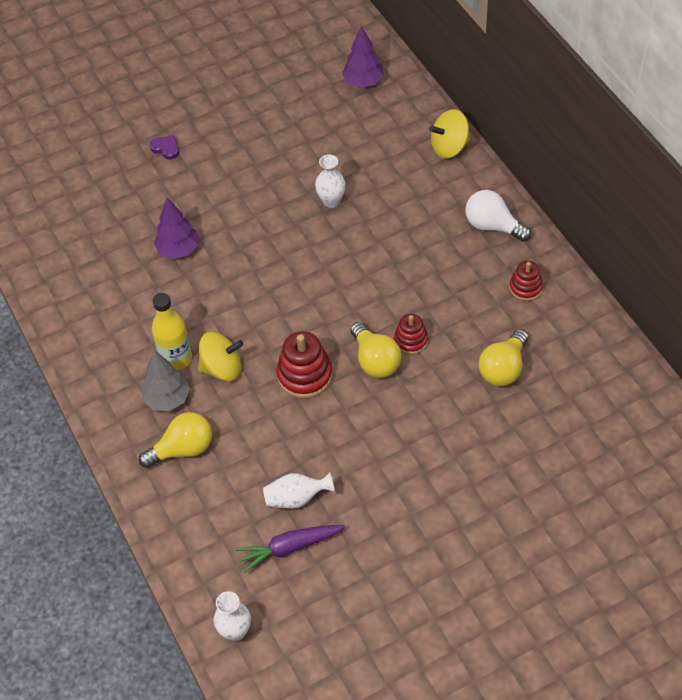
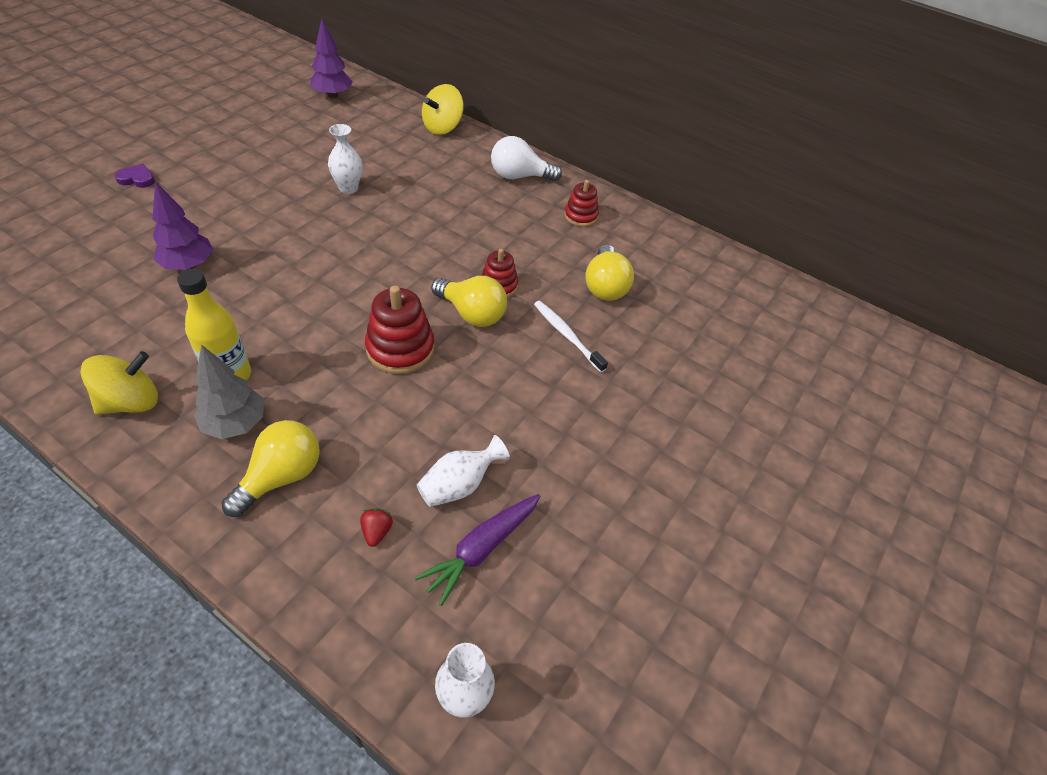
camera: 35 degrees left, 5 degrees down
(222, 368) = (295, 369): yellow spinning top -> yellow spinning top (131, 402)
(228, 510) = (377, 531): none -> red strawberry
(442, 405) = (566, 335): none -> white toothbrush

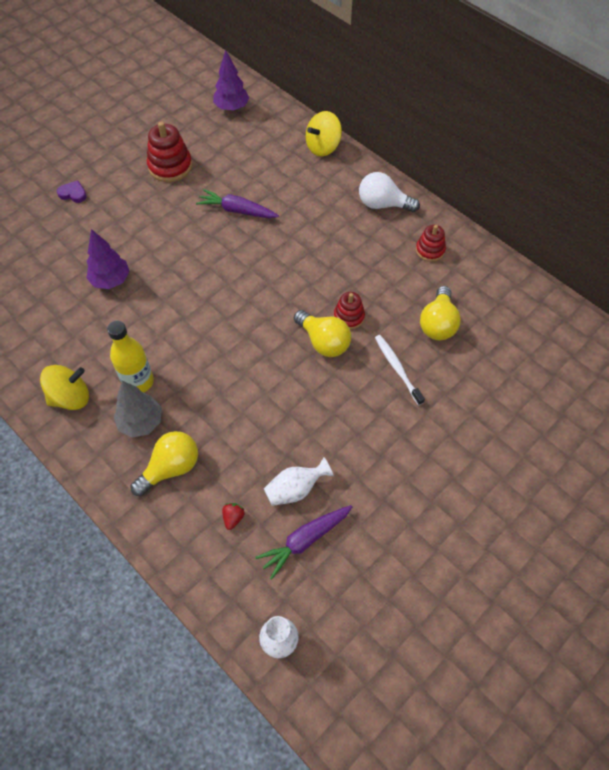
camera: 15 degrees right, 10 degrees up
(348, 188) = (237, 210): white vase -> purple carrot
(400, 349) = (264, 369): red stacking toy -> red stacking toy (170, 166)

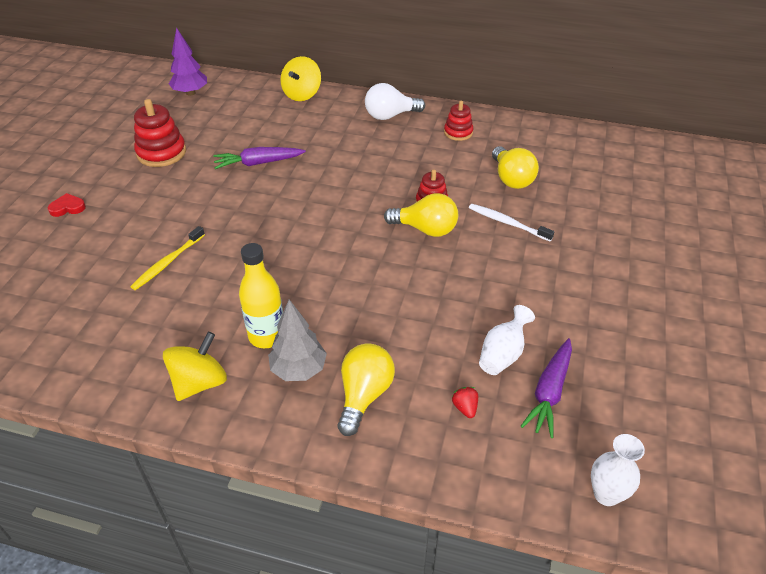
camera: 30 degrees left, 15 degrees down
(73, 193) = (67, 207): purple heart -> red heart
(111, 280) = (167, 263): purple tree -> yellow toothbrush

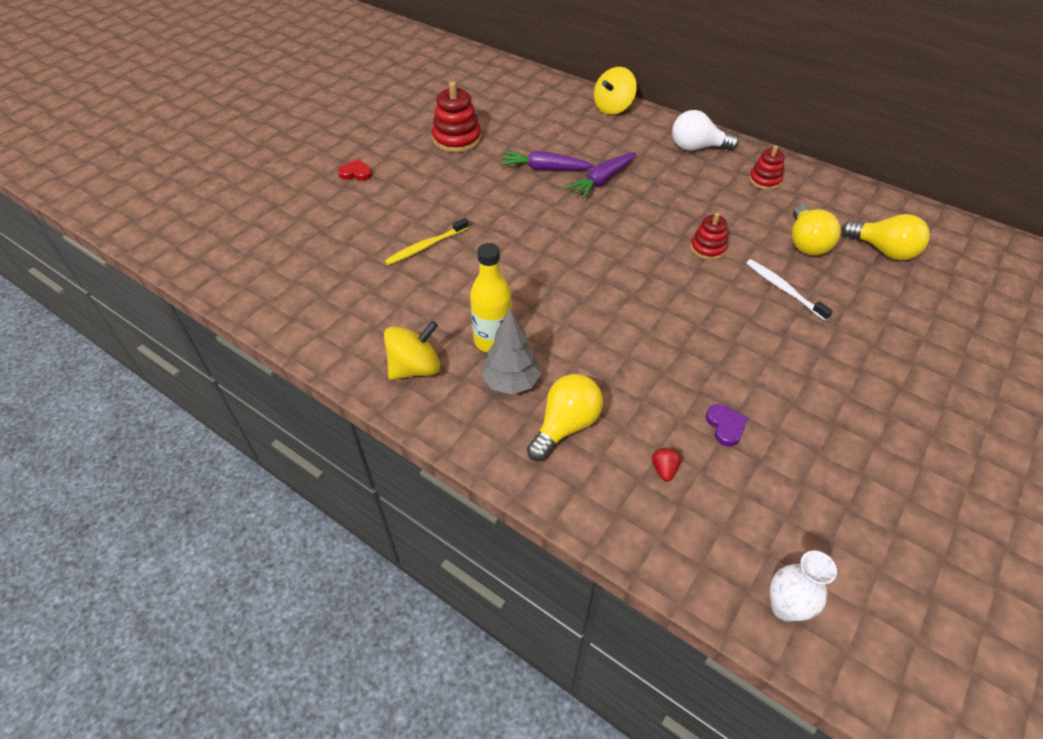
camera: 20 degrees right, 5 degrees up
(190, 93) = (504, 85): purple tree -> none
(425, 229) = (691, 275): yellow light bulb -> yellow light bulb (883, 250)
(502, 354) = (725, 426): white vase -> purple heart
(549, 392) = (762, 480): purple carrot -> purple carrot (602, 181)

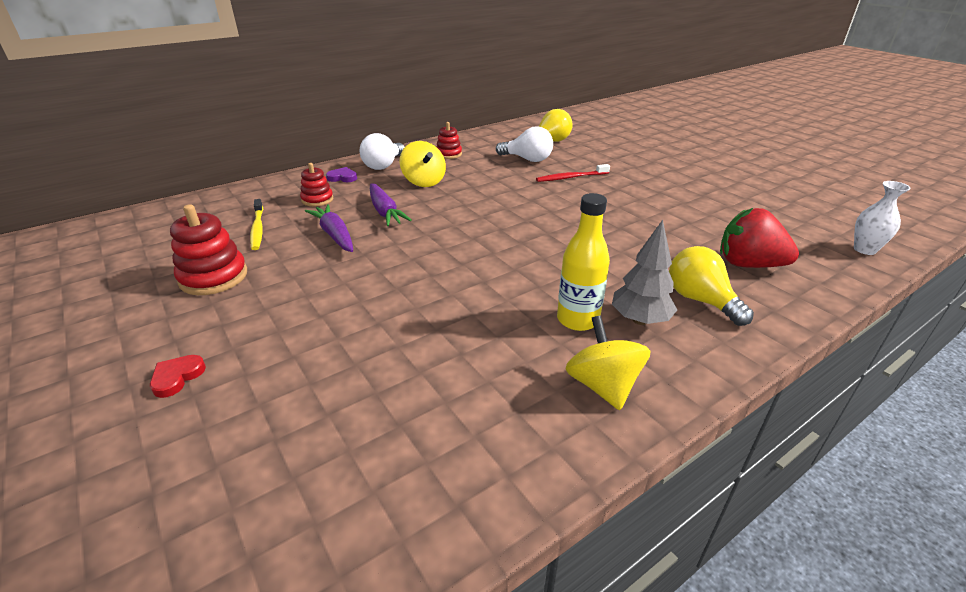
camera: 70 degrees left, 15 degrees down
(425, 246) = (395, 339): yellow toothbrush -> yellow toothbrush (258, 229)
(544, 169) = (334, 235): purple carrot -> purple carrot turned 120 degrees clockwise
(613, 108) = (283, 183): yellow spinning top -> yellow spinning top (424, 181)
(664, 469) = (748, 264): red strawberry -> red strawberry, size x2.49
(707, 248) = (510, 191): red stacking toy -> red stacking toy (317, 199)
(725, 426) = (704, 230): purple heart -> purple heart (342, 177)
(783, 289) = (570, 177): white toothbrush -> red toothbrush
(806, 243) = (527, 159): yellow light bulb -> white light bulb

